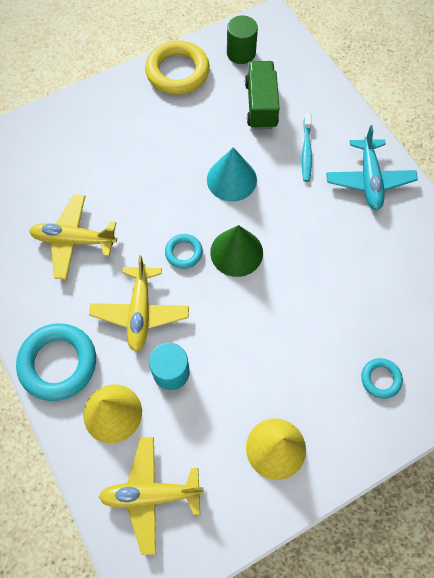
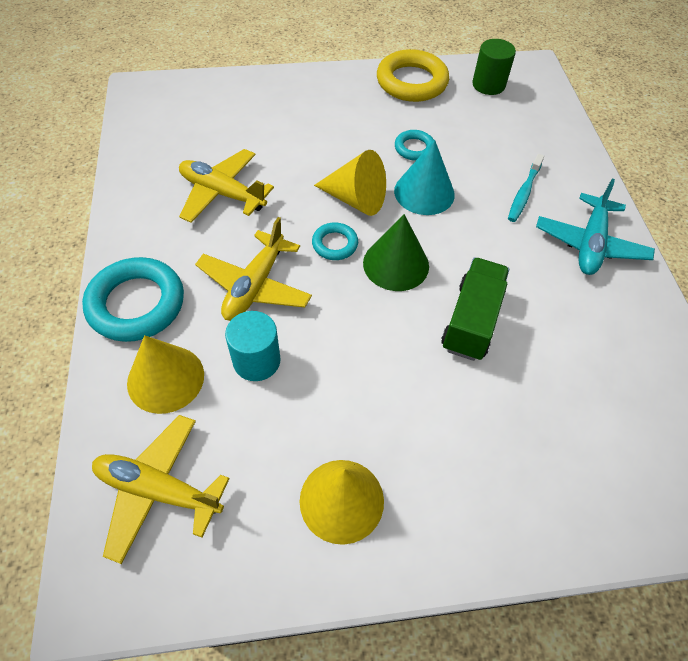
camera: 20 degrees right, 10 degrees down
(182, 205) = (356, 199): none -> yellow cone
(261, 105) = (489, 135): green truck -> green truck (471, 321)
(380, 379) = (519, 471): turquoise ring -> turquoise ring (414, 148)

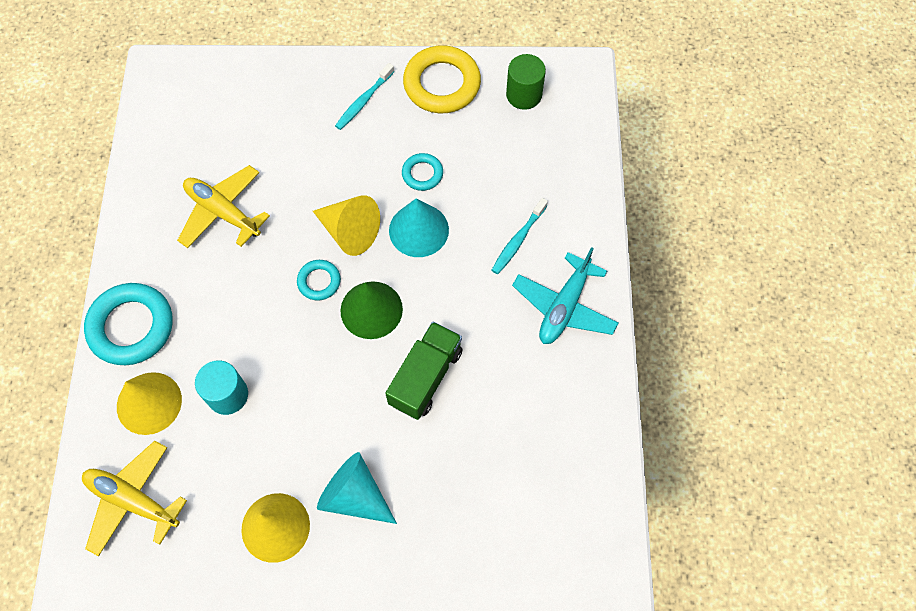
camera: 10 degrees right, 10 degrees up
(255, 286) = (238, 319): yellow plane -> none
(343, 98) = (364, 101): none -> turquoise toothbrush
(427, 451) = (354, 495): none -> turquoise cone

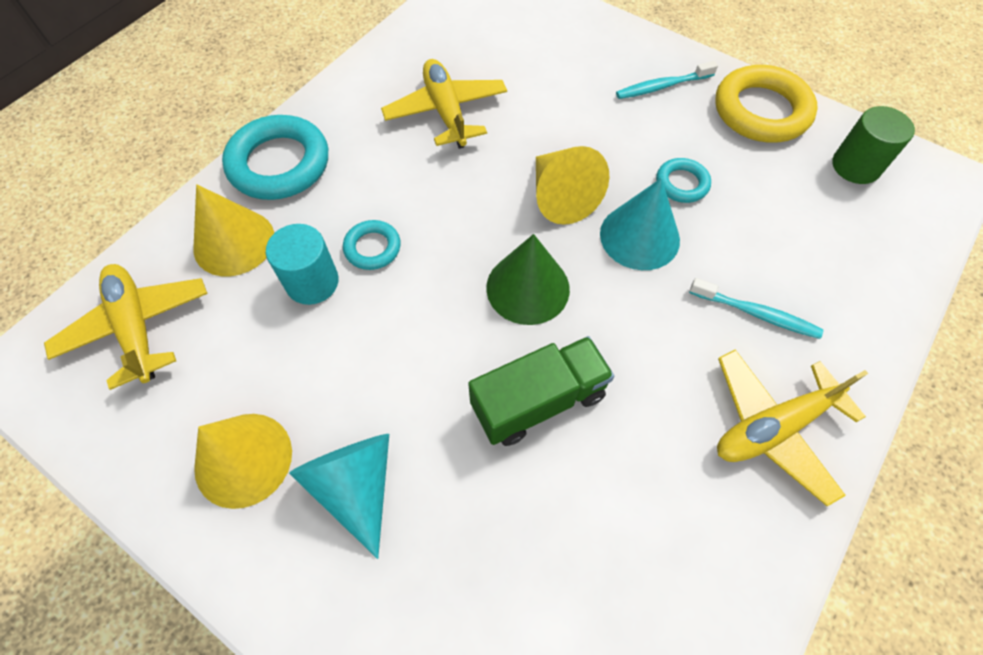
camera: 35 degrees right, 5 degrees down
(319, 281) = (492, 227): turquoise ring -> turquoise ring (372, 248)
(518, 240) = (756, 313): turquoise toothbrush -> turquoise toothbrush turned 135 degrees counterclockwise
(564, 307) = (773, 427): turquoise plane -> yellow plane

